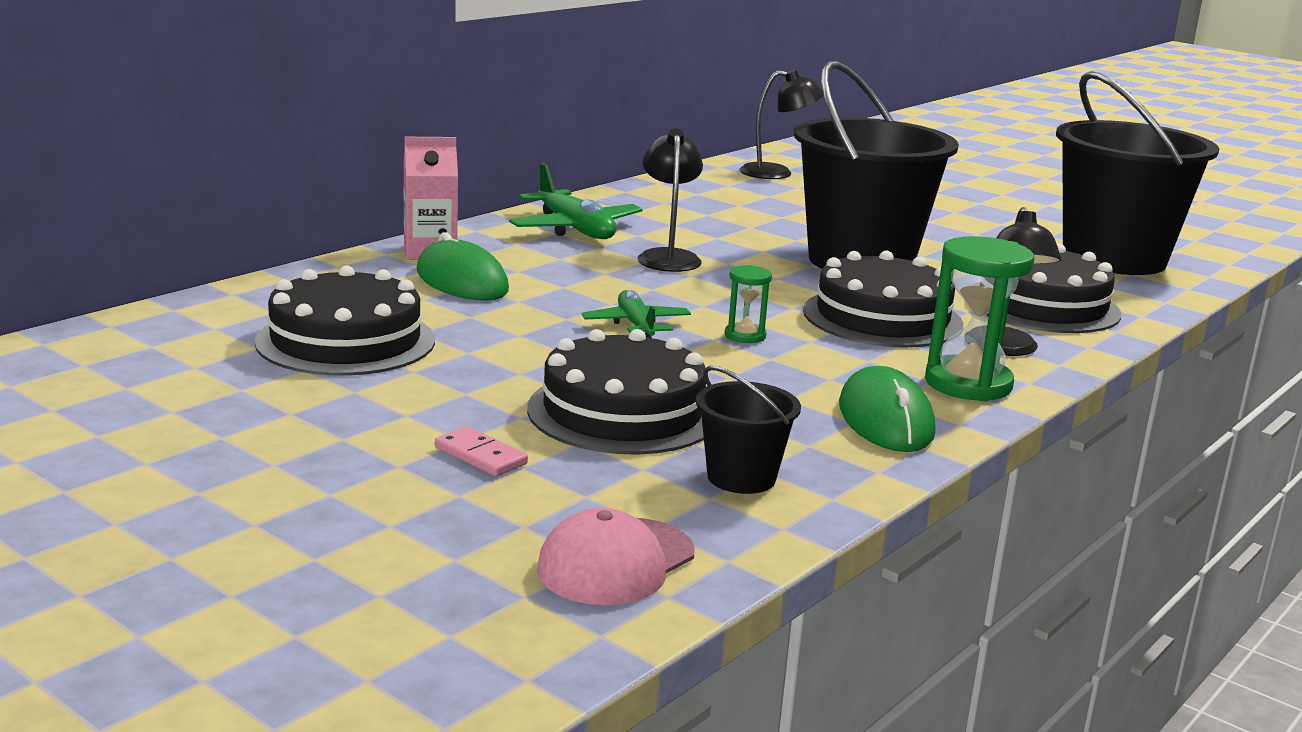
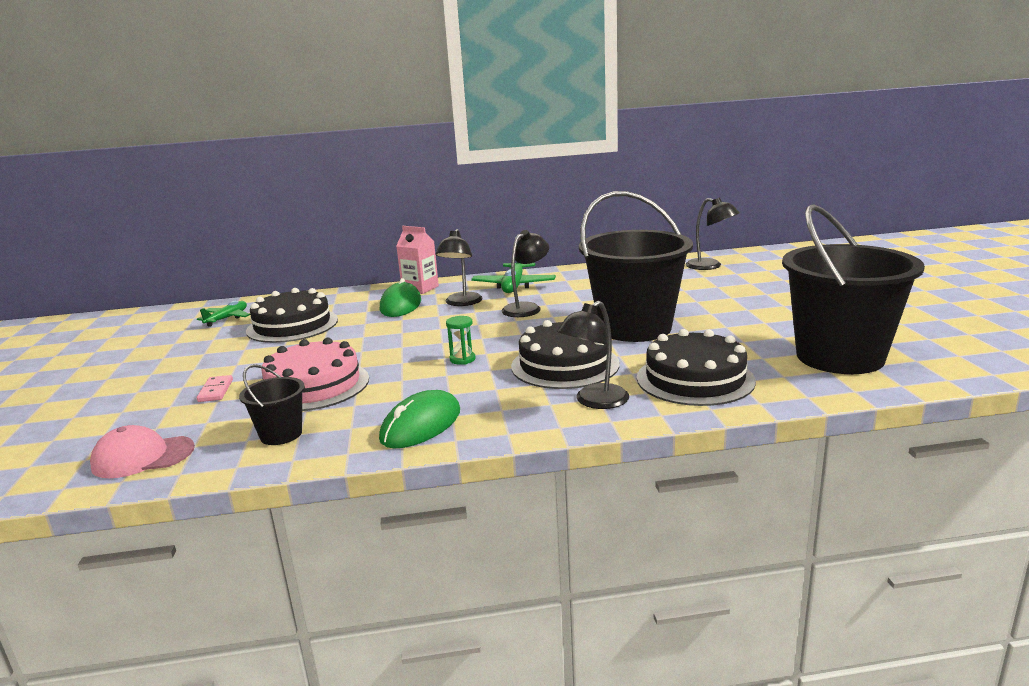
camera: 45 degrees right, 0 degrees up
(555, 264) = (461, 303): none -> black lamp
(623, 412) = (314, 385): black cake -> pink cake
(636, 325) = (423, 342): green plane -> green plane (227, 318)
(968, 384) = (518, 417): green hourglass -> none

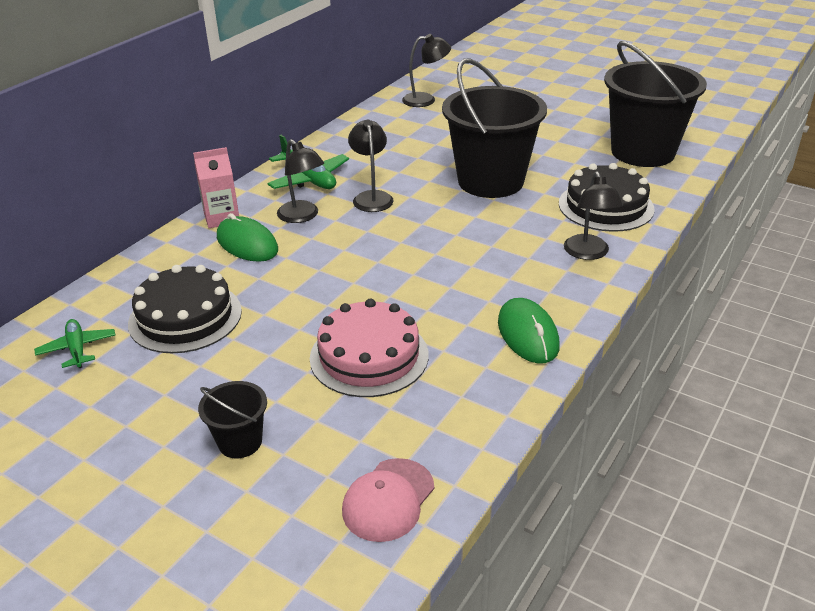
camera: 50 degrees left, 15 degrees up
(215, 391) = (289, 415): pink domino -> none
(281, 434) = (450, 406): black bucket -> black bucket (240, 442)
(462, 359) = (431, 268): green hourglass -> none
(565, 365) = (512, 235): black cake -> none

